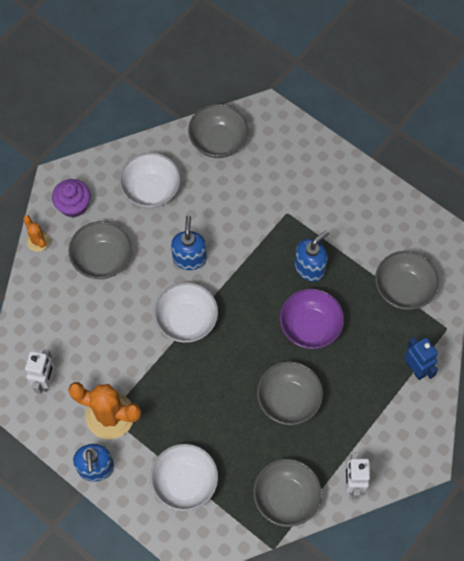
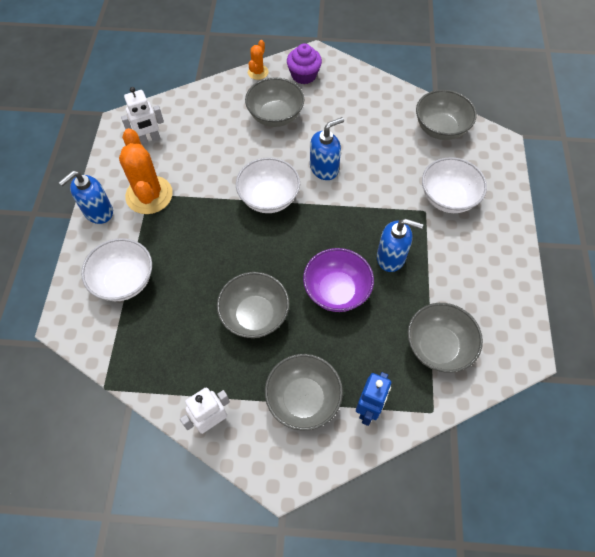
camera: 55 degrees right, 5 degrees down
(151, 190) = (358, 112): white bowl -> white bowl (448, 198)
(286, 498) = (160, 369): grey bowl -> grey bowl (303, 399)

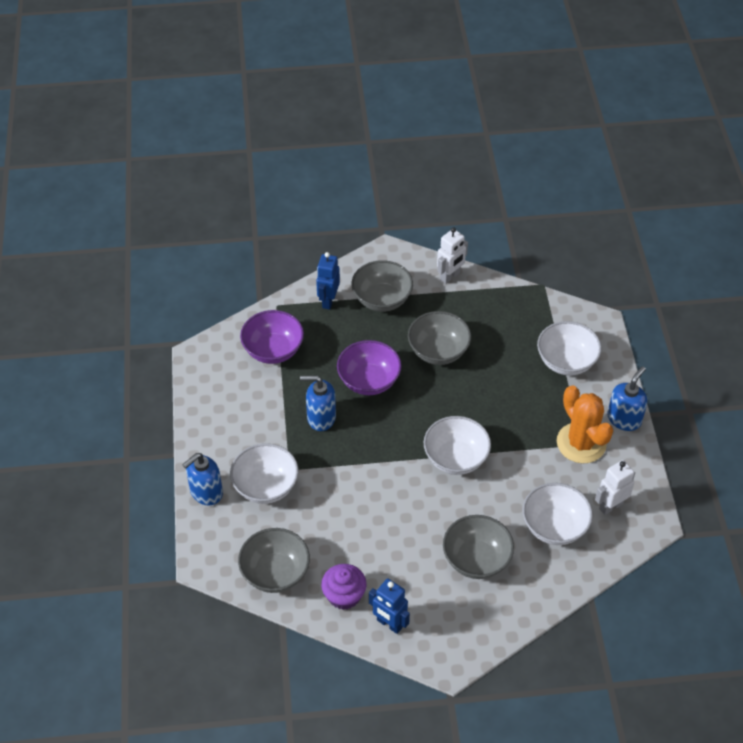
camera: 170 degrees right, 10 degrees down
(203, 130) = (554, 526): none -> white bowl
(258, 72) = (517, 622): orange cactus -> none
(304, 75) = (456, 627): purple cupcake -> purple cupcake (344, 595)
(324, 168) = (404, 501): blue soap dispenser -> blue soap dispenser (206, 492)
(354, 83) = (389, 624): none -> blue robot
(438, 347) = (273, 350): grey bowl -> purple bowl

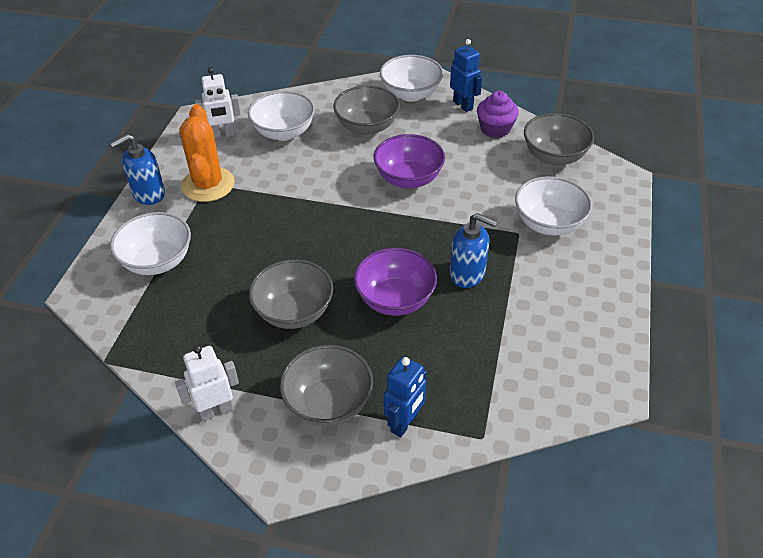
camera: 160 degrees left, 5 degrees down
(206, 492) = (615, 233): blue soap dispenser -> none
(273, 350) = (504, 371): purple bowl -> purple bowl (408, 178)
(455, 458) = (340, 201): white bowl -> white bowl (411, 94)

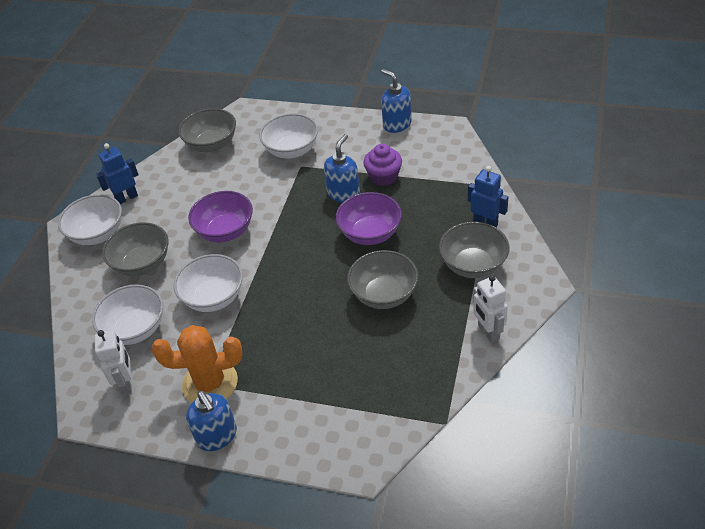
camera: 85 degrees left, 0 degrees up
(157, 261) = (320, 406): white bowl -> white bowl (214, 298)
(495, 129) = (167, 177): purple cupcake -> purple cupcake (383, 177)
(615, 329) = (397, 124): none -> blue soap dispenser

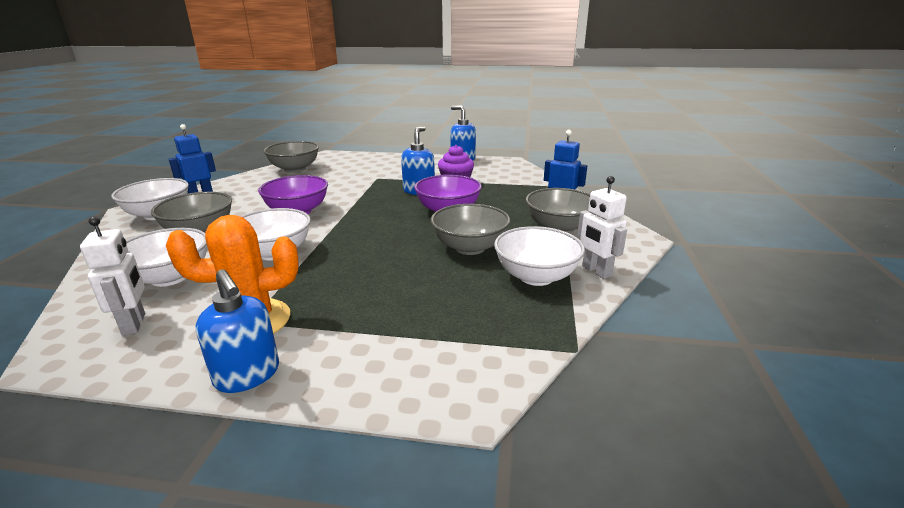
camera: 10 degrees left, 20 degrees down
(291, 150) = (369, 171): white bowl -> white bowl (536, 276)

